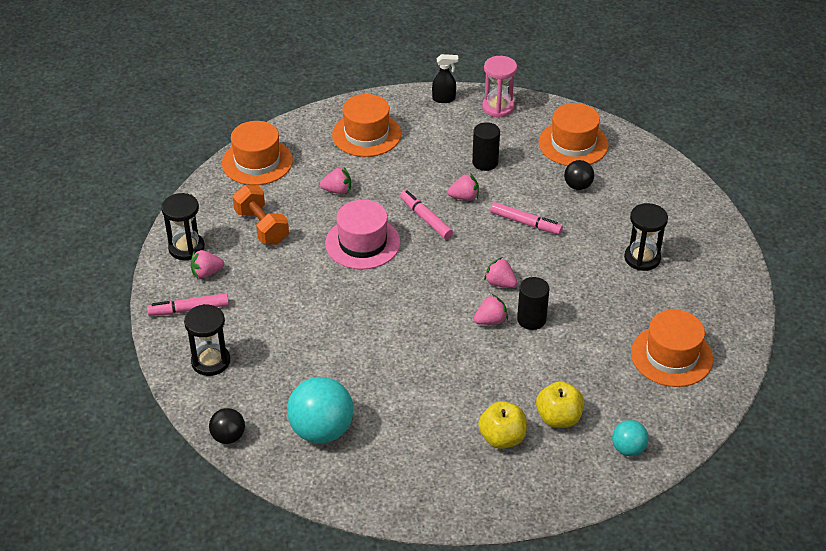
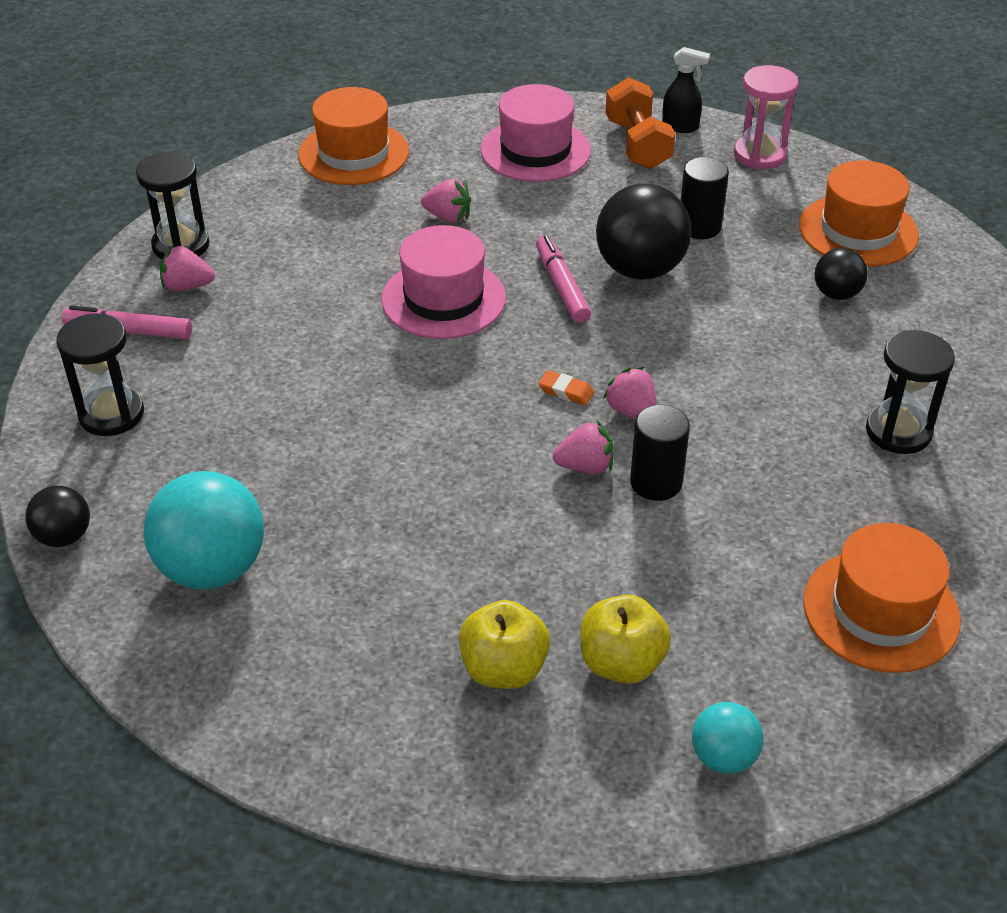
camera: 20 degrees right, 0 degrees up
(262, 227) = (306, 241): orange dumbbell -> orange dumbbell (637, 144)
(366, 134) = (535, 150): orange hat -> pink hat
(459, 281) = (566, 391): none -> orange eraser
(464, 197) = (640, 269): pink strawberry -> black ball
(525, 223) = (721, 329): pink marker -> none

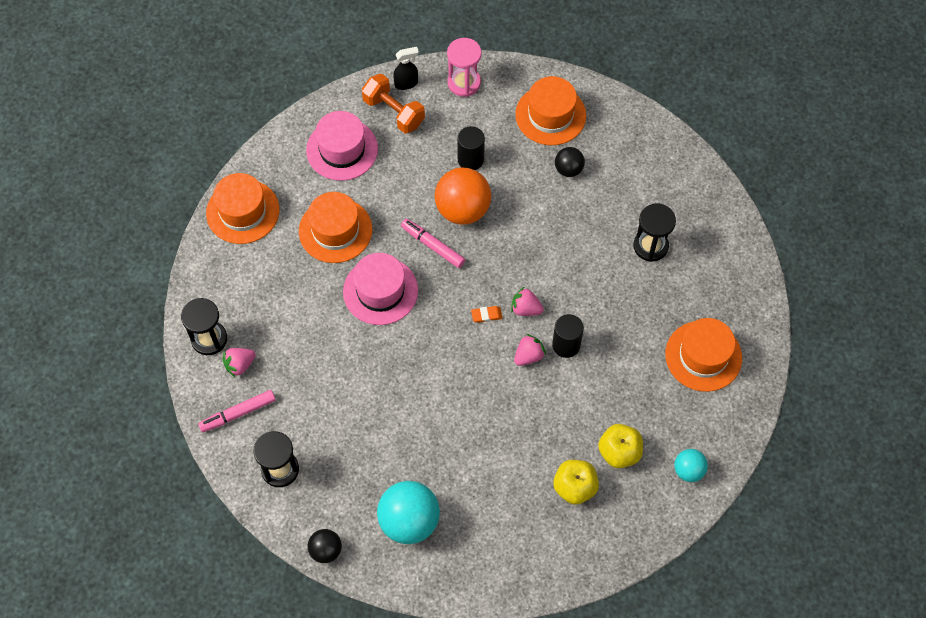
camera: 35 degrees left, 20 degrees up
(448, 217) = (335, 230): pink strawberry -> orange hat
(640, 269) = (462, 209): black ball -> orange ball

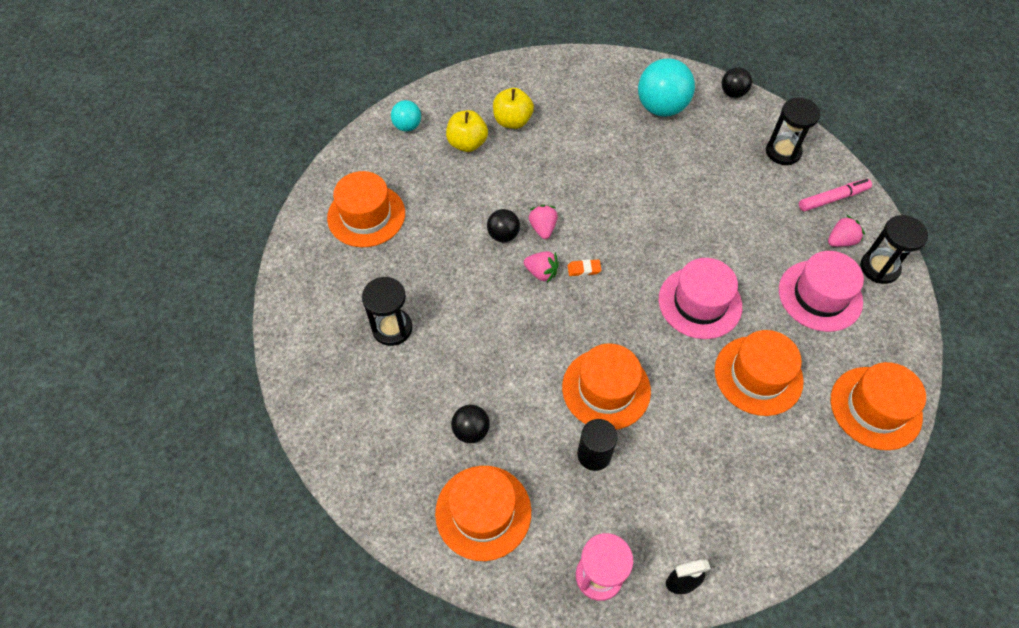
camera: 175 degrees left, 5 degrees down
(342, 149) = (762, 483): pink hat -> pink hat (820, 295)
(394, 112) = (697, 535): orange dumbbell -> none
(432, 246) = (642, 348): pink marker -> none
(462, 209) = (606, 389): orange ball -> orange hat
(528, 356) = (543, 228): pink strawberry -> pink strawberry turned 120 degrees clockwise
(566, 345) = (503, 235): black cylinder -> black ball

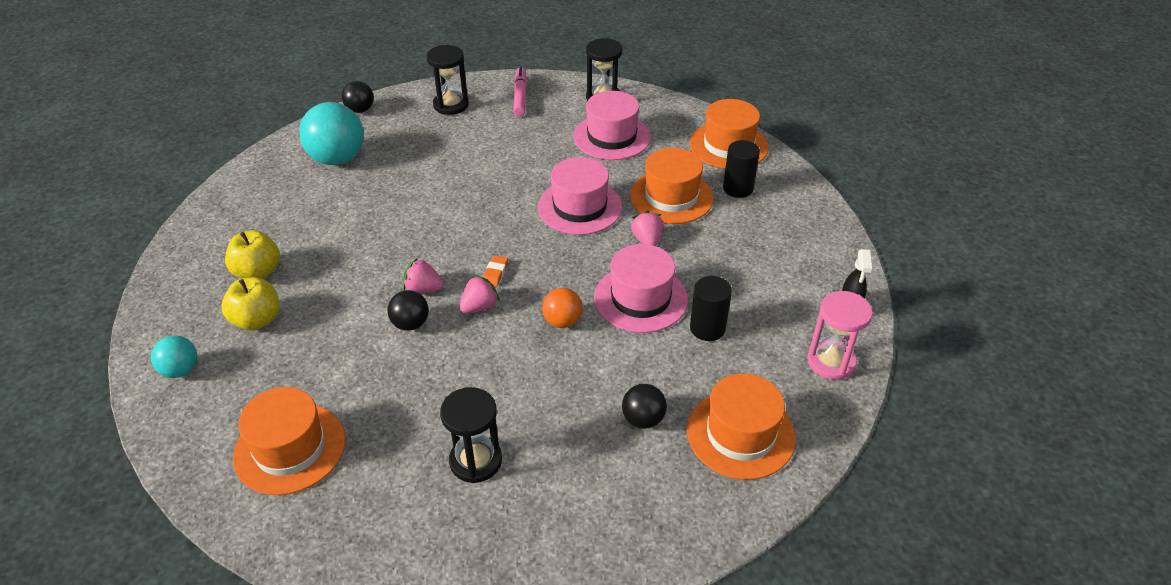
camera: 70 degrees left, 15 degrees down
(551, 337) = (562, 321): none -> orange ball
(606, 389) = (640, 298): orange hat -> pink hat
(807, 434) = (738, 188): none -> black cylinder
(841, 241) = (565, 107): pink strawberry -> pink strawberry (647, 240)

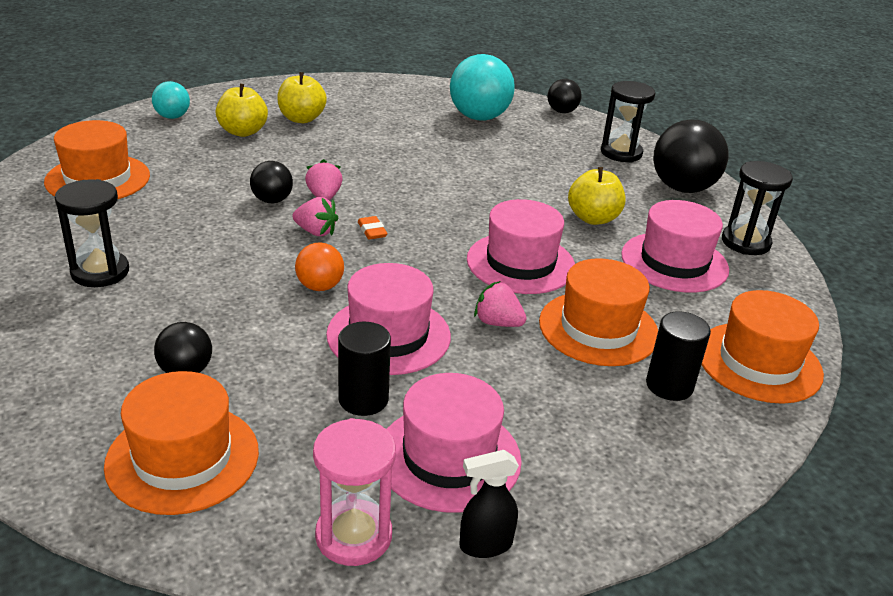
camera: 65 degrees right, 10 degrees down
(495, 273) = (372, 231): orange eraser -> orange eraser turned 75 degrees clockwise
(520, 96) = (682, 188): pink marker -> black ball
(538, 152) = (593, 218): none -> yellow apple
(647, 240) = (497, 323): pink strawberry -> pink strawberry turned 120 degrees counterclockwise
(775, 302) = (448, 457): none -> pink hat

